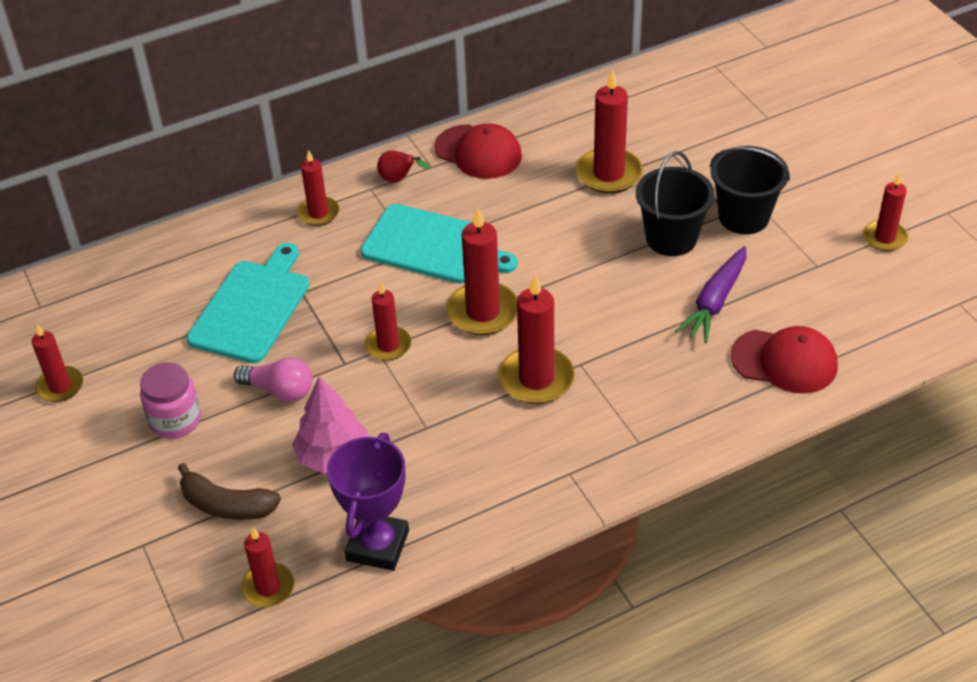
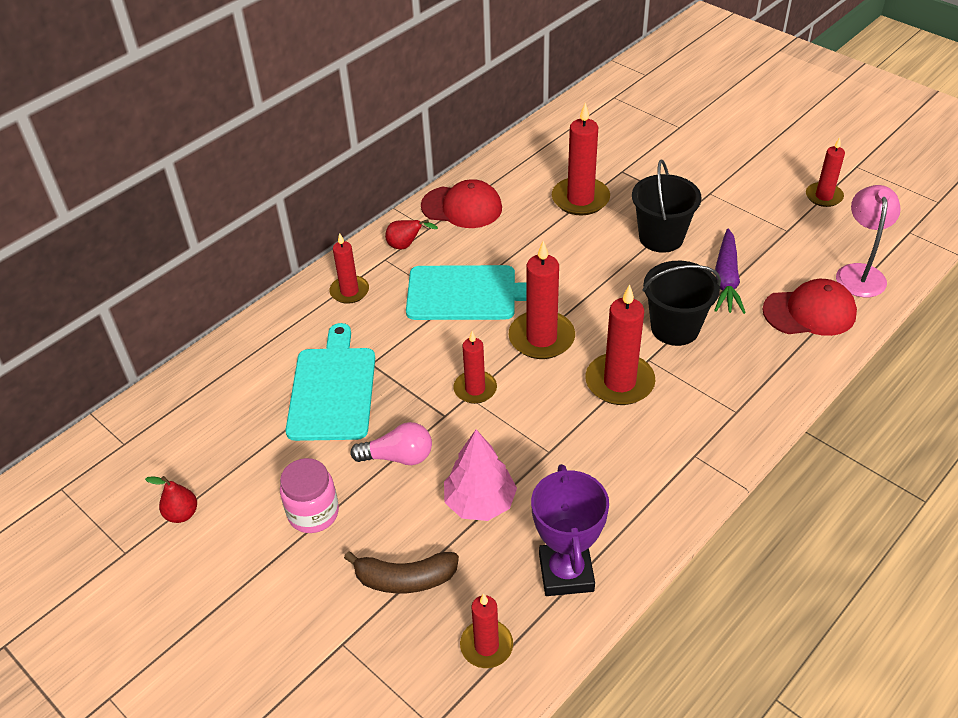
camera: 20 degrees left, 0 degrees up
(60, 386) = (182, 514): red candle -> red pear
(743, 217) = (707, 207): black bucket -> black bucket (675, 328)
(869, 334) = (859, 273): none -> pink lamp

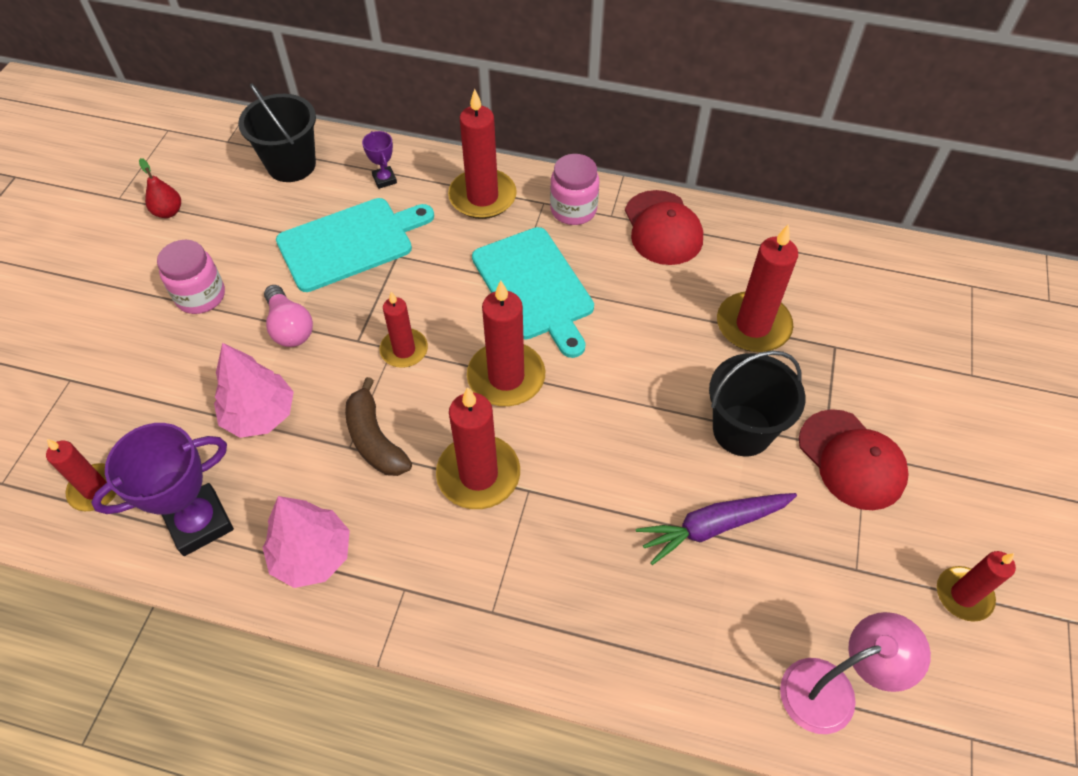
camera: 60 degrees right, 10 degrees up
(277, 345) = (384, 179): none -> purple trophy
(349, 291) = (482, 197): red candle -> red candle, size x1.59
(405, 579) = (150, 394): brown banana -> brown banana (374, 439)
(406, 246) = (573, 210): red pear -> pink jar
(637, 503) = (312, 555): none -> pink tree
(675, 328) = (594, 499): black bucket -> black bucket (291, 165)
(809, 312) = (713, 645): red cap -> red cap (851, 460)

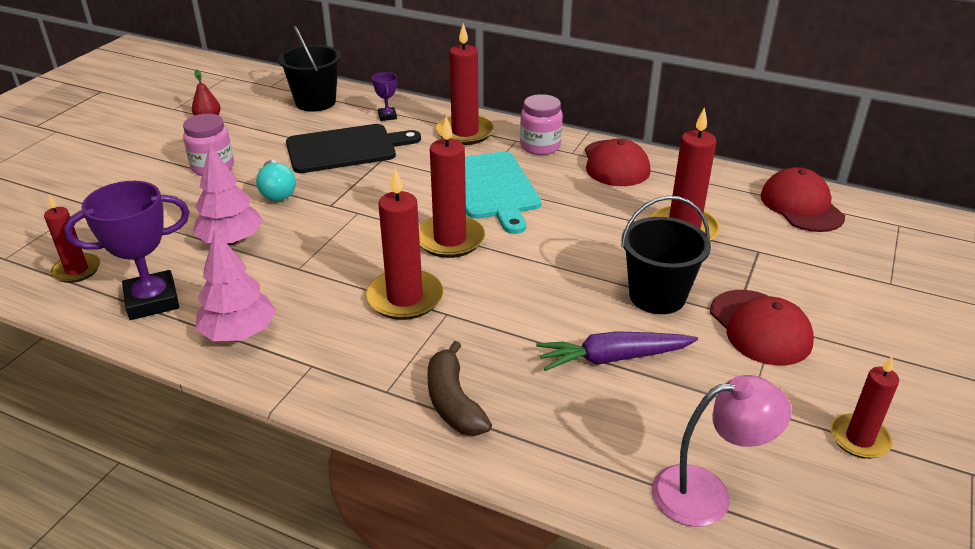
camera: 10 degrees right, 20 degrees down
(290, 327) = (277, 192): pink light bulb -> turquoise light bulb
(350, 243) = (346, 149): turquoise cutting board -> black cutting board
(374, 439) = (322, 266): brown banana -> brown banana (453, 402)
(404, 350) = (367, 214): red candle -> none
(870, 270) = (801, 206): none -> red cap

